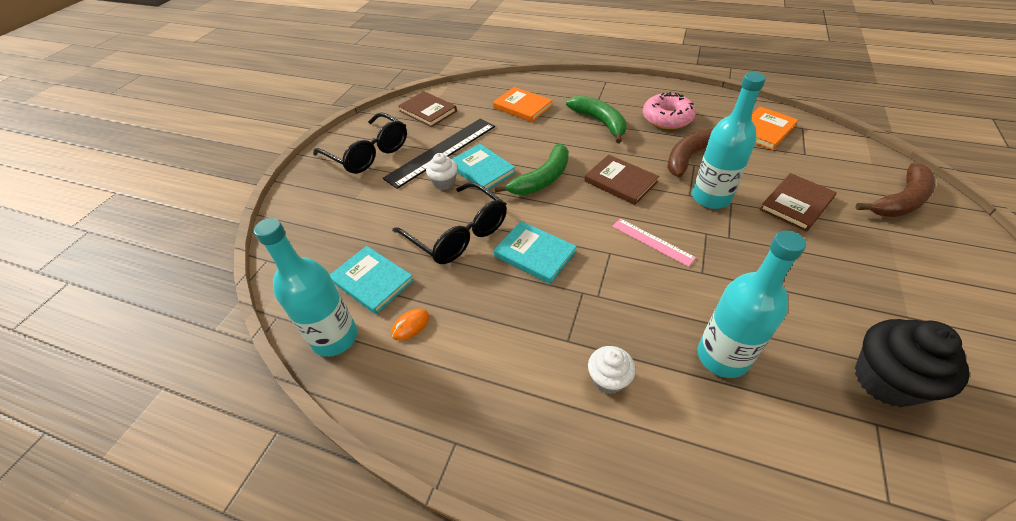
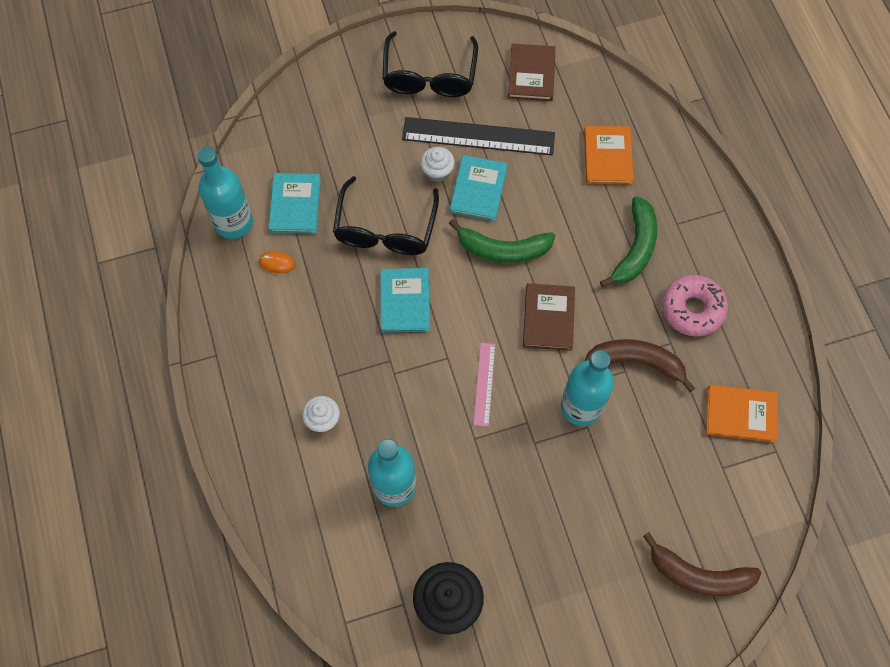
camera: 50 degrees right, 20 degrees up
(796, 204) = (625, 484): brown book -> none

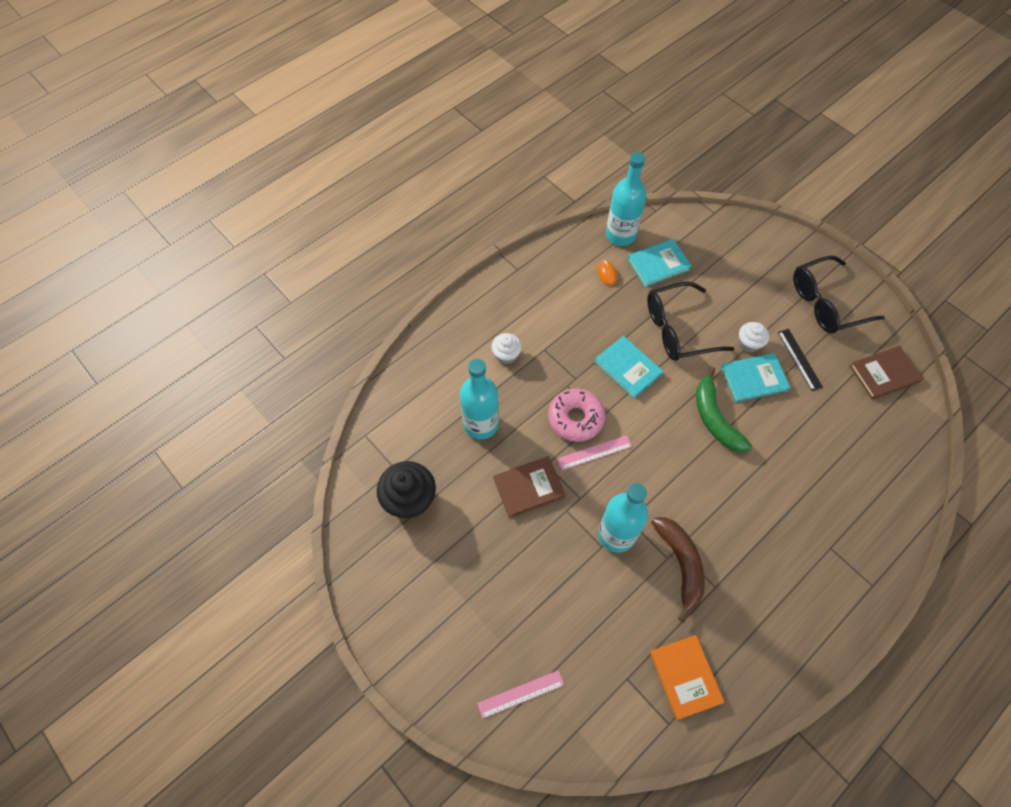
camera: 65 degrees right, 5 degrees down
(405, 301) = (628, 368): turquoise book -> turquoise book turned 75 degrees clockwise
(478, 137) = (799, 359): black ruler -> black ruler, size x0.53
(548, 318) = (677, 477): brown book -> brown book (528, 487)
(607, 157) = (852, 464): orange book -> none
(635, 248) = (784, 521): green banana -> none
(692, 309) = (758, 594): pink donut -> pink donut (575, 418)
(699, 575) = (521, 694): brown banana -> pink ruler

